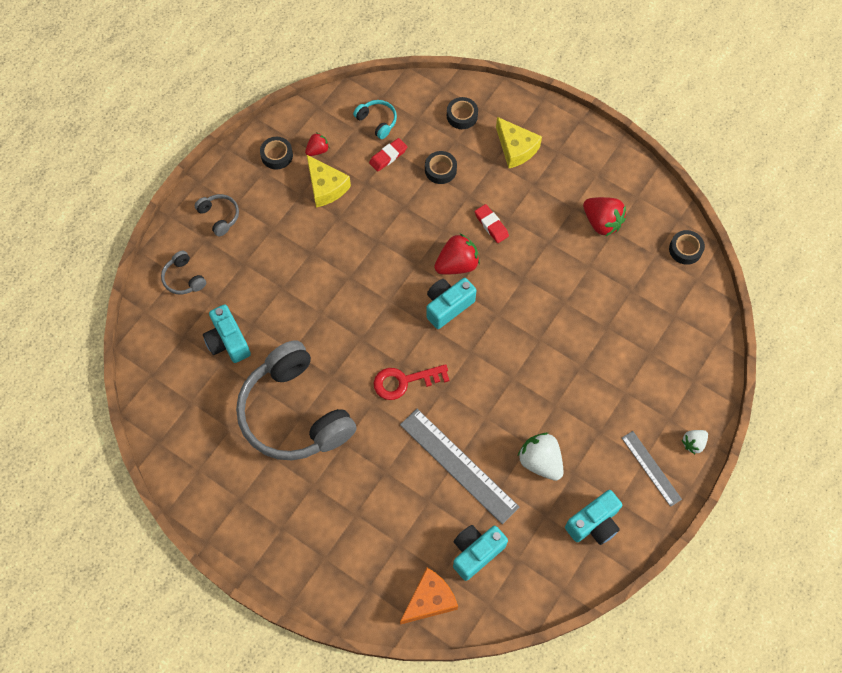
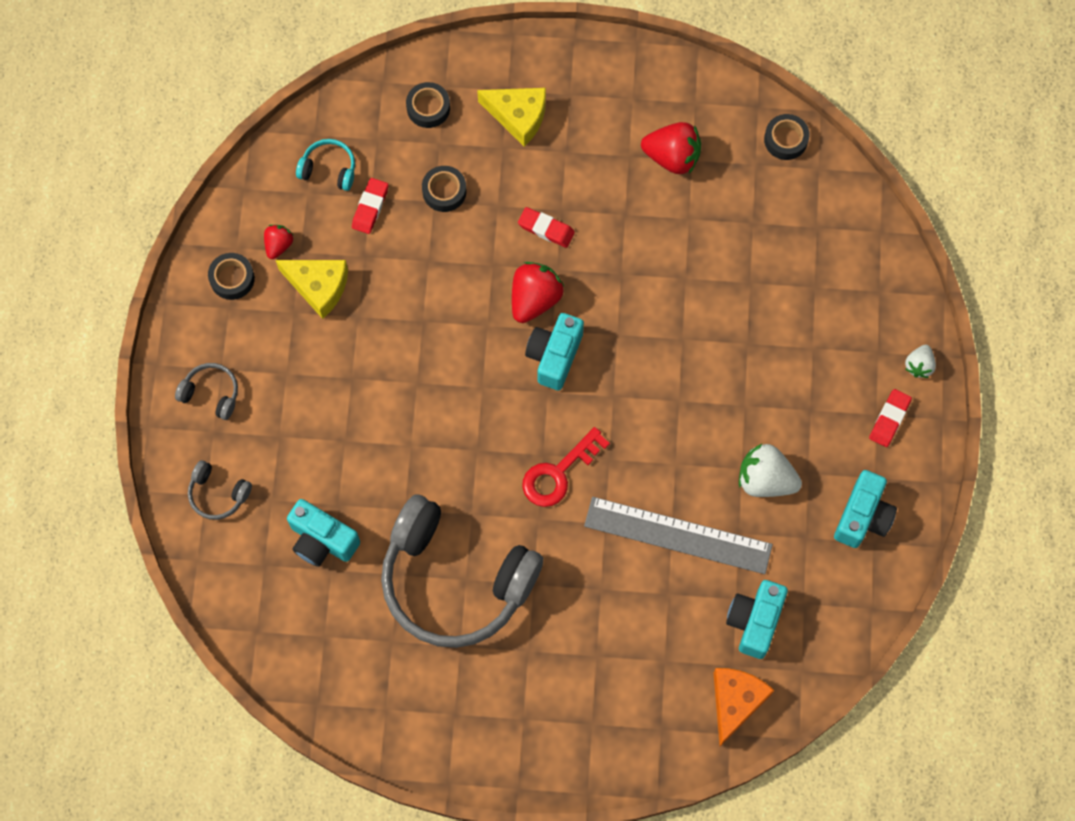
camera: 30 degrees left, 5 degrees up
(651, 468) = (889, 419): grey ruler -> red eraser

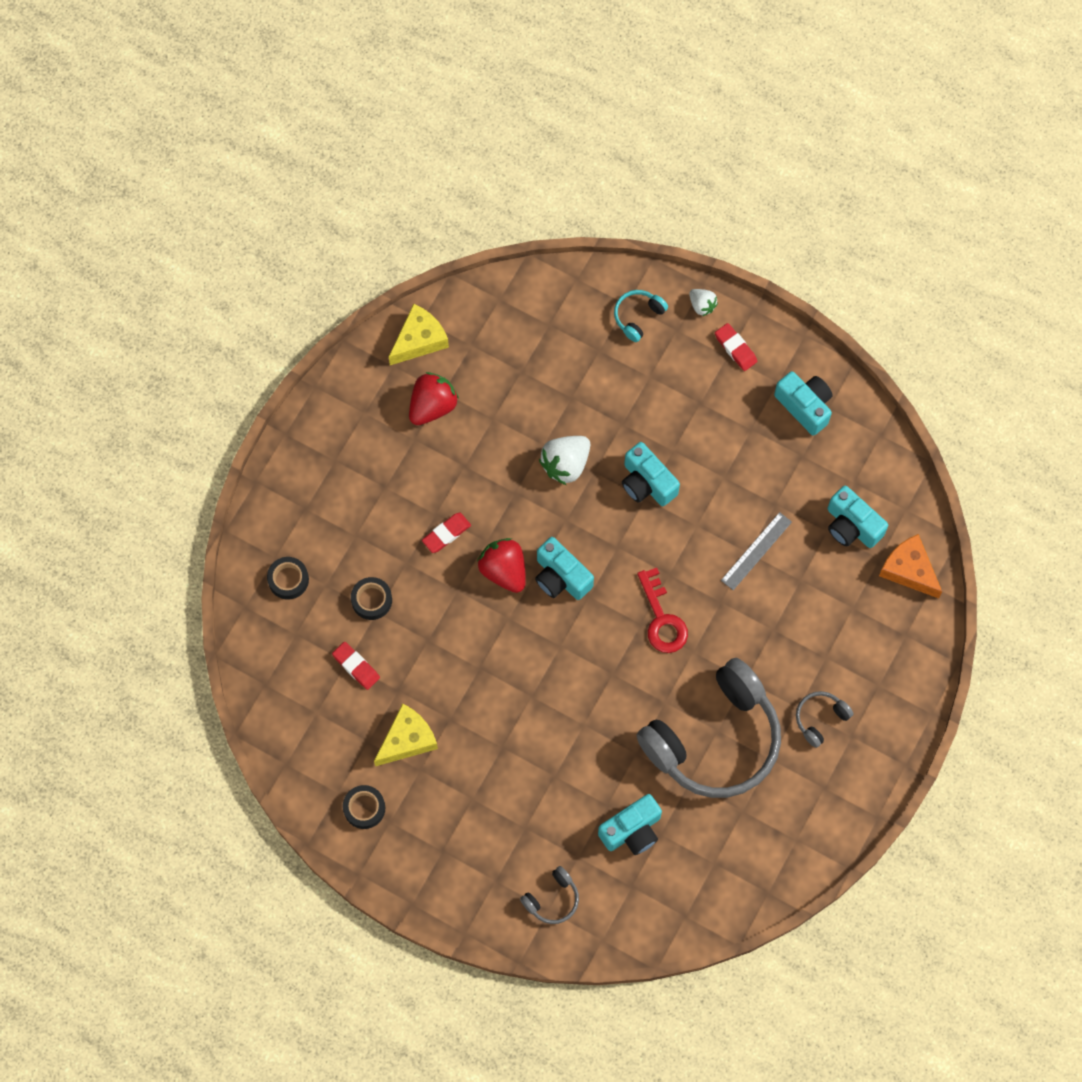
camera: 65 degrees left, 0 degrees up
(211, 394) = (460, 868): grey headphones -> grey headphones (820, 719)
(278, 245) = (353, 757): red strawberry -> none
(329, 169) = (303, 686): turquoise headphones -> turquoise headphones (638, 317)
(518, 116) = (333, 510): yellow cheese -> yellow cheese (419, 340)
(678, 535) = (756, 551): grey ruler -> grey ruler, size x0.58
(696, 395) = (647, 483): none -> turquoise camera
(765, 480) = (741, 464): white strawberry -> white strawberry (565, 464)
(785, 140) = (461, 312): black tape -> none

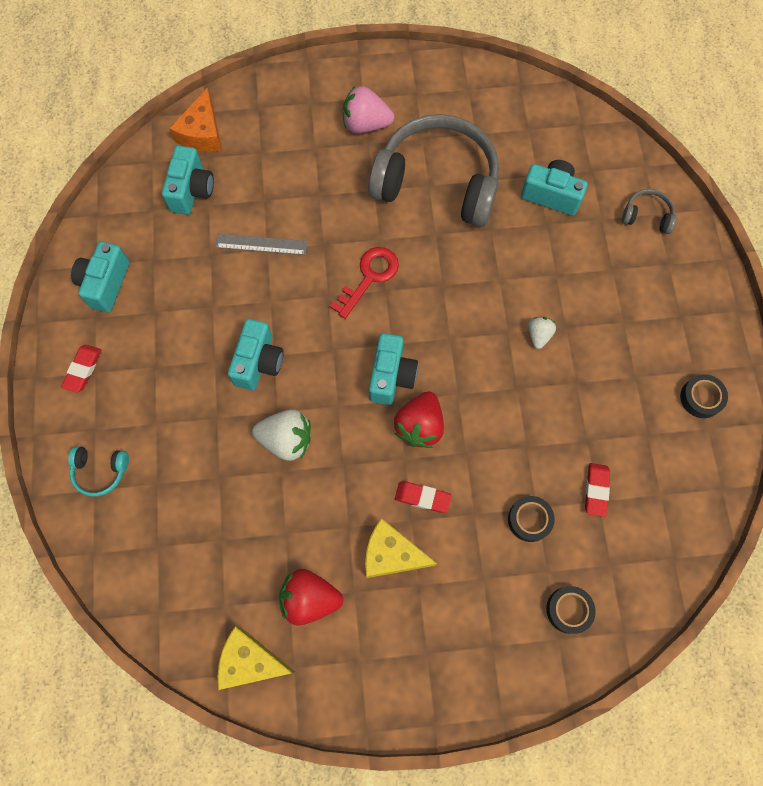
camera: 125 degrees left, 0 degrees up
(407, 739) = (620, 404): yellow cheese -> yellow cheese (391, 554)
(702, 305) = (56, 423): white strawberry -> white strawberry (538, 335)
(820, 719) = (366, 124): grey headphones -> pink strawberry

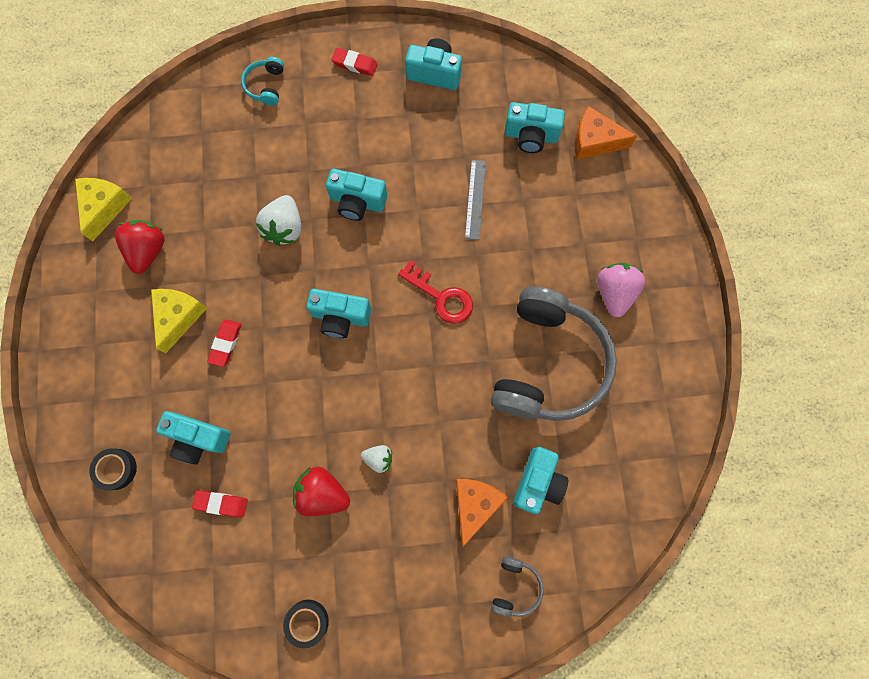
camera: 90 degrees right, 5 degrees up
(419, 426) = (292, 342): red strawberry -> red strawberry (322, 493)
(529, 520) = (198, 438): black tape -> turquoise camera
(576, 248) = (475, 504): none -> orange cheese

